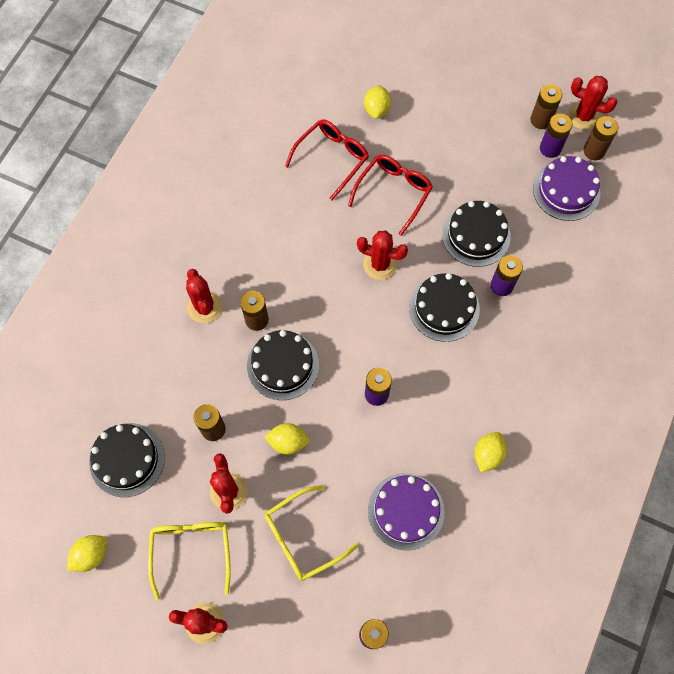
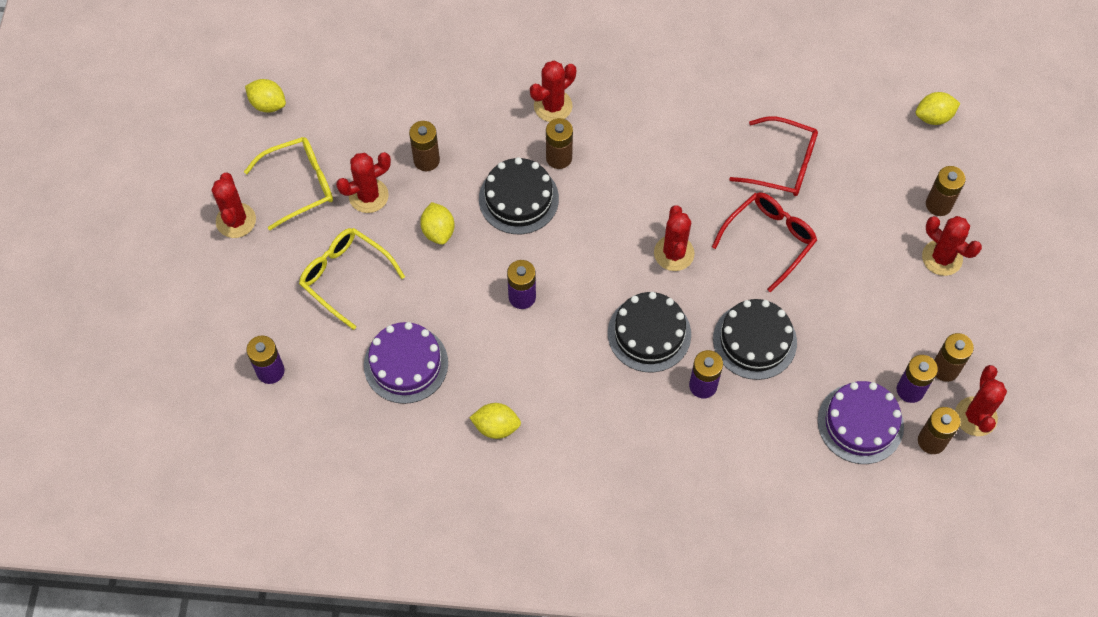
camera: 70 degrees right, 5 degrees down
(127, 459) = (368, 98): black cake -> none
(377, 109) = (869, 189): yellow lemon -> yellow lemon (933, 117)
(394, 192) = (769, 239): red glasses -> red glasses turned 60 degrees counterclockwise
(408, 71) = (938, 204): none -> brown battery
(452, 86) = (942, 258): none -> red cactus

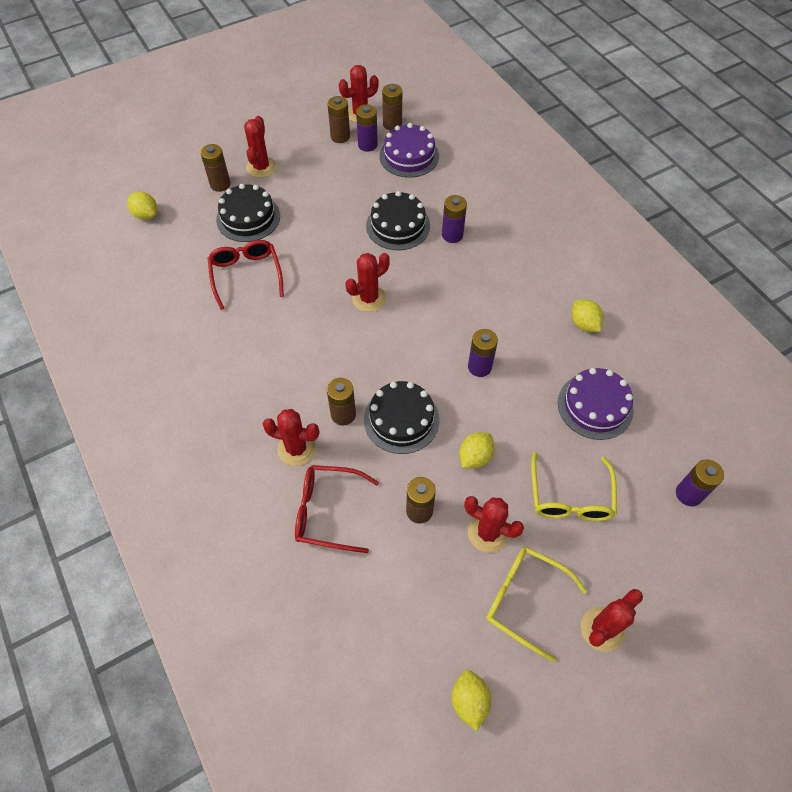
camera: 125 degrees left, 5 degrees down
(649, 333) = (441, 280): black cake -> black cake (248, 218)
(769, 239) = (315, 253): red glasses -> red glasses (327, 511)

